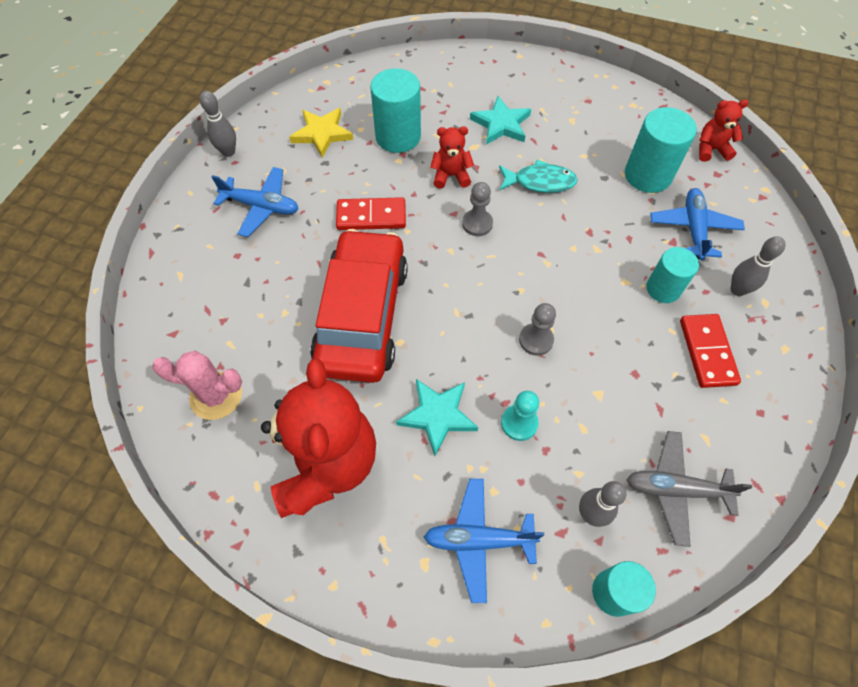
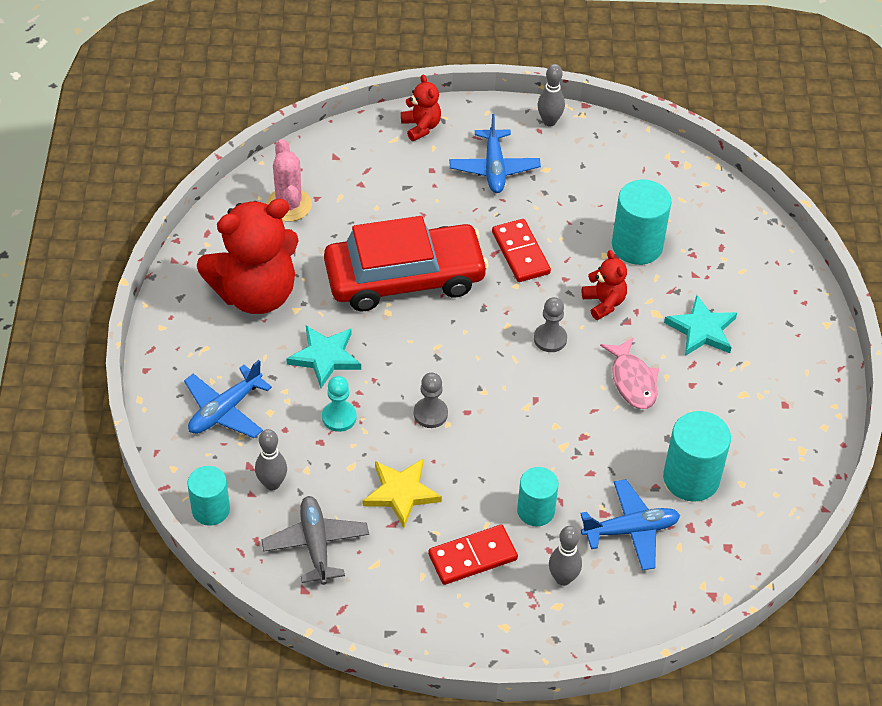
camera: 70 degrees right, 10 degrees down
(322, 134) = (609, 184): yellow star -> yellow star (401, 493)
(479, 540) = (225, 410): blue plane -> blue plane turned 120 degrees counterclockwise
(540, 182) = (632, 381): turquoise fish -> pink fish
(711, 149) = (765, 537): red teddy bear -> red teddy bear (421, 127)

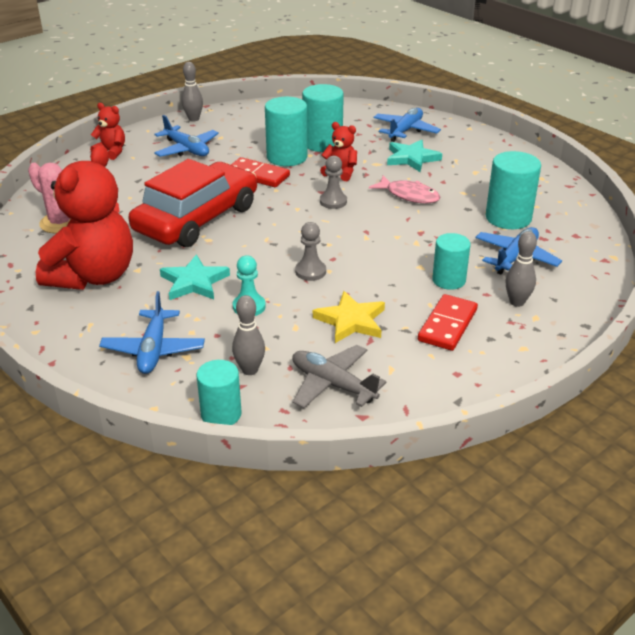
camera: 40 degrees left, 15 degrees down
(577, 244) = (287, 157): none -> turquoise cylinder
(748, 282) = (405, 131): none -> blue plane

